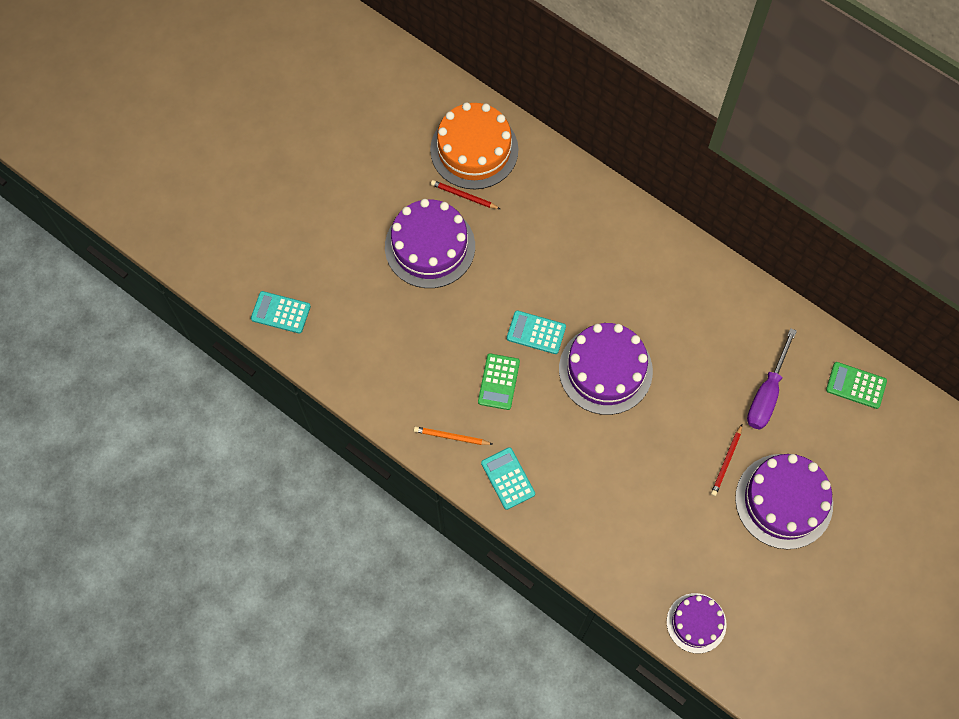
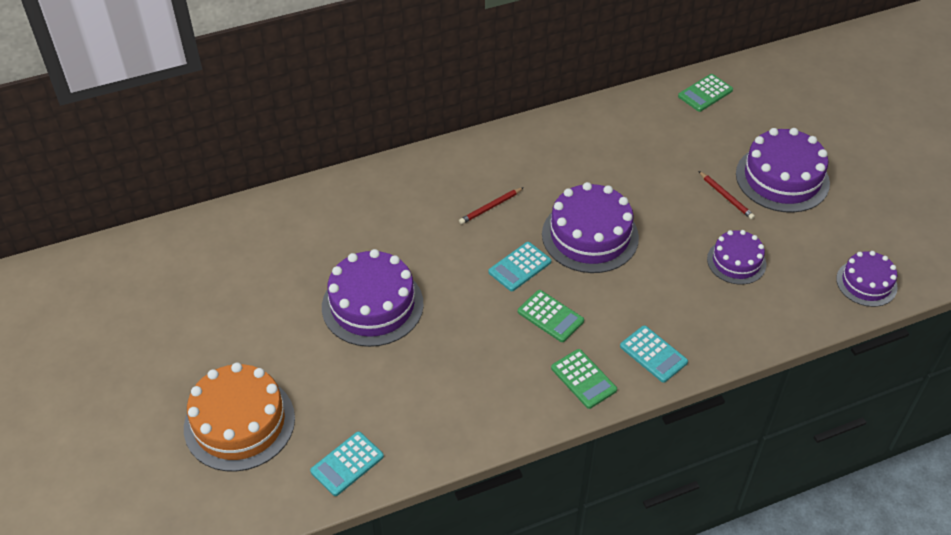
camera: 60 degrees left, 20 degrees down
(451, 437) = (583, 379): orange pencil -> green calculator
(464, 196) = (341, 256): red pencil -> red pencil (490, 207)
(474, 150) = (301, 228): orange cake -> orange cake (239, 423)
(507, 478) = (653, 354): turquoise calculator -> turquoise calculator turned 135 degrees counterclockwise
(652, 502) = (736, 261): none -> purple cake
(767, 393) = (679, 145): purple screwdriver -> none

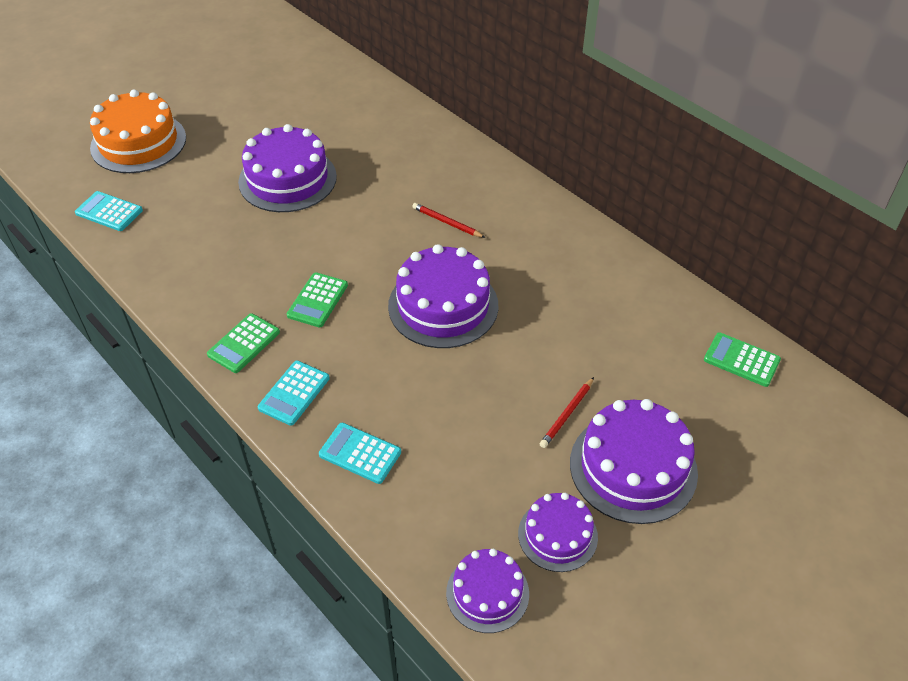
camera: 70 degrees right, 0 degrees up
(520, 267) = (375, 263): turquoise calculator -> turquoise calculator (360, 453)
(736, 261) = (463, 443): purple cake -> purple cake (557, 535)

